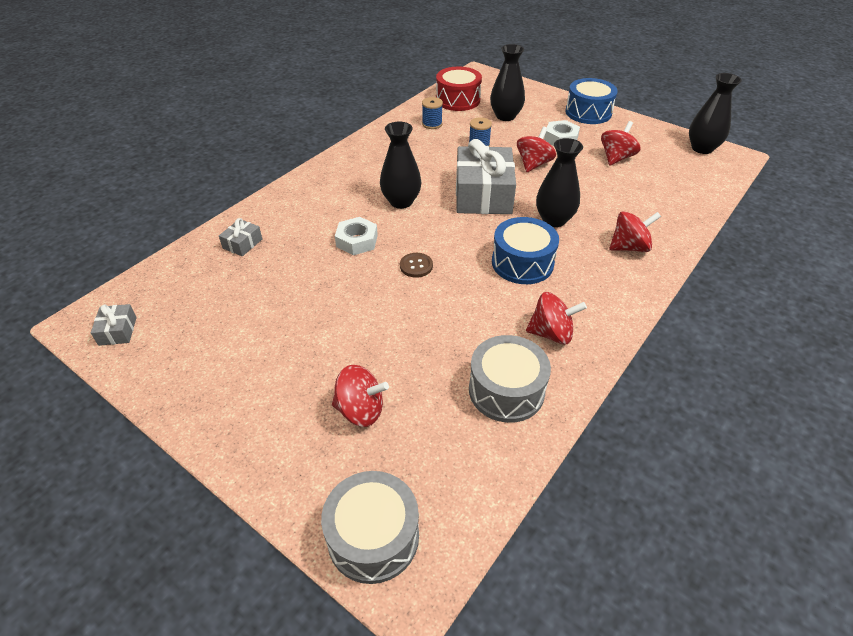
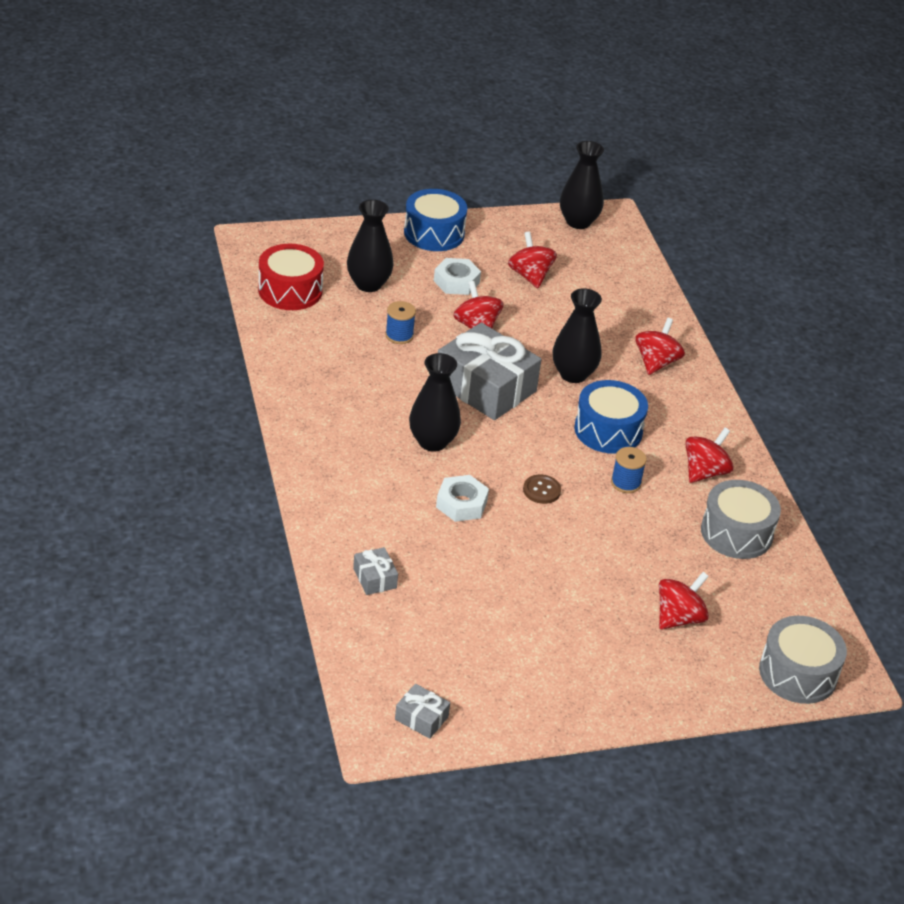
camera: 55 degrees left, 5 degrees down
(432, 124) = (315, 338): blue spool -> blue spool (626, 483)

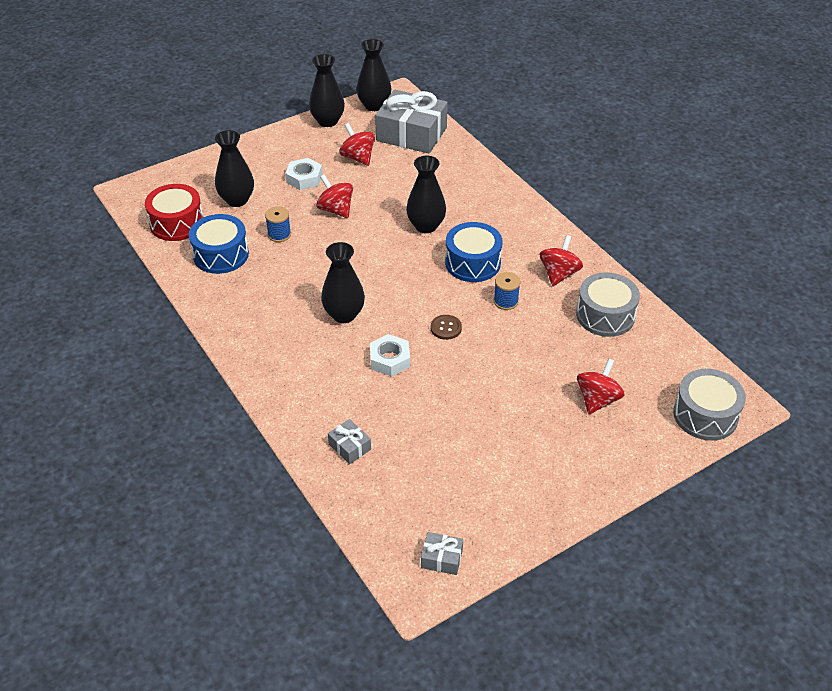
camera: 15 degrees left, 5 degrees up
(434, 233) = (270, 145): blue drum -> blue drum (221, 255)
(485, 387) = (364, 256): grey gift -> grey gift (411, 134)
(514, 225) = (328, 121): none -> black vase
(656, 363) = (482, 198): red spinning top -> none

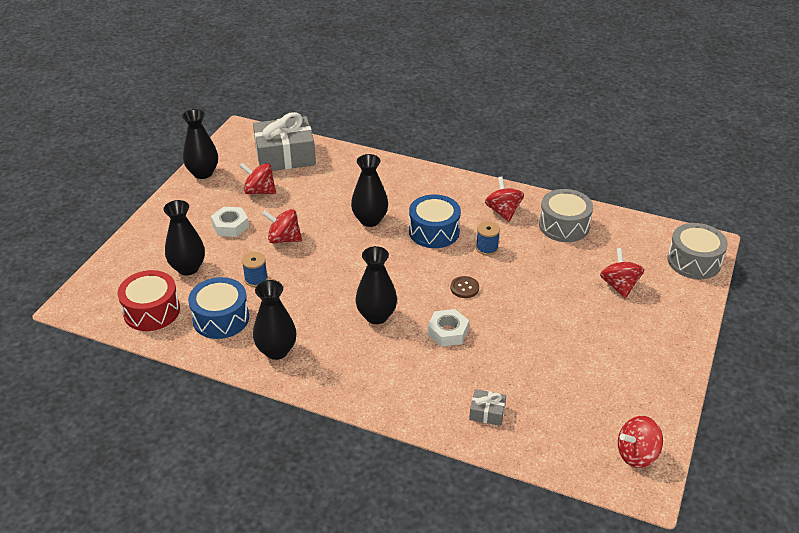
camera: 35 degrees left, 5 degrees down
(374, 105) = (230, 146): black vase -> black vase (276, 351)
(441, 558) = (637, 454): grey gift -> red spinning top

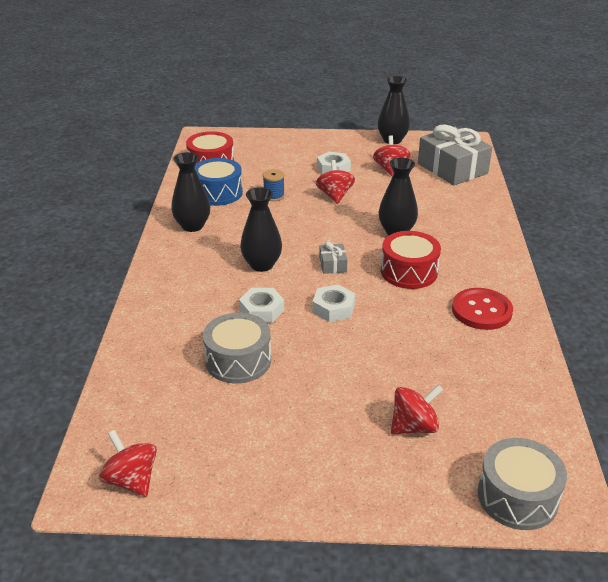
camera: 70 degrees right, 5 degrees down
(188, 268) = (268, 165): black vase -> none
(434, 231) = (409, 272): blue drum -> red drum
(464, 288) = (333, 308): brown button -> white nut
(487, 248) = (408, 311): blue spool -> none
(487, 412) = (159, 356): grey gift -> grey gift (333, 264)
(503, 211) = (481, 311): red spinning top -> red button
(564, 226) = (495, 361): grey drum -> grey drum (238, 361)

